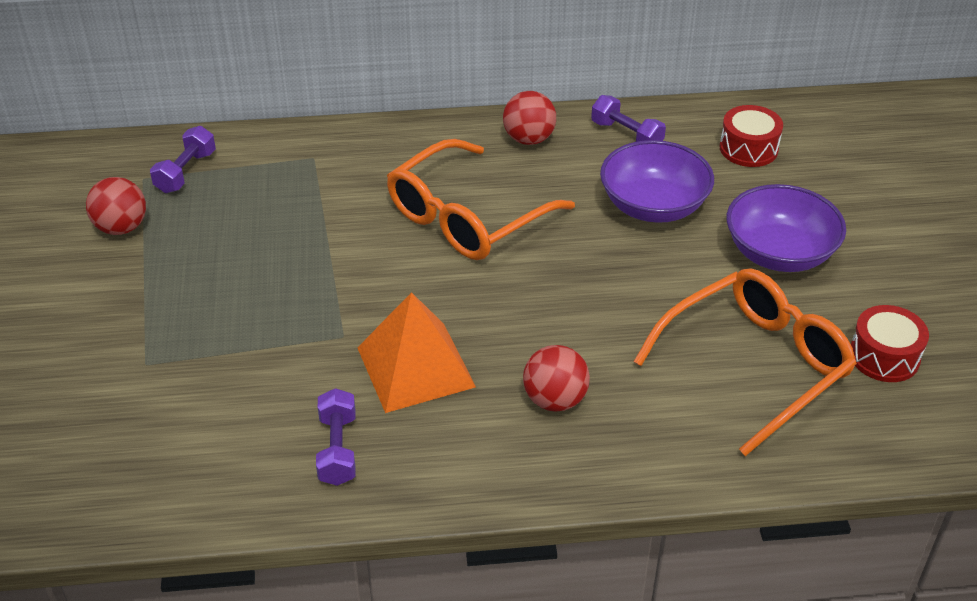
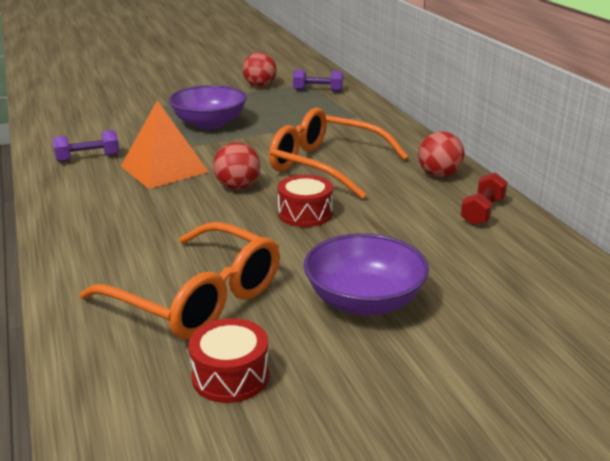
camera: 75 degrees right, 15 degrees down
(555, 400) = (140, 216): red ball -> red ball (237, 187)
(626, 135) = (482, 212): purple dumbbell -> red dumbbell
(653, 206) = (391, 232): purple bowl -> purple bowl (209, 124)
(748, 148) = (521, 273): red drum -> red drum (305, 213)

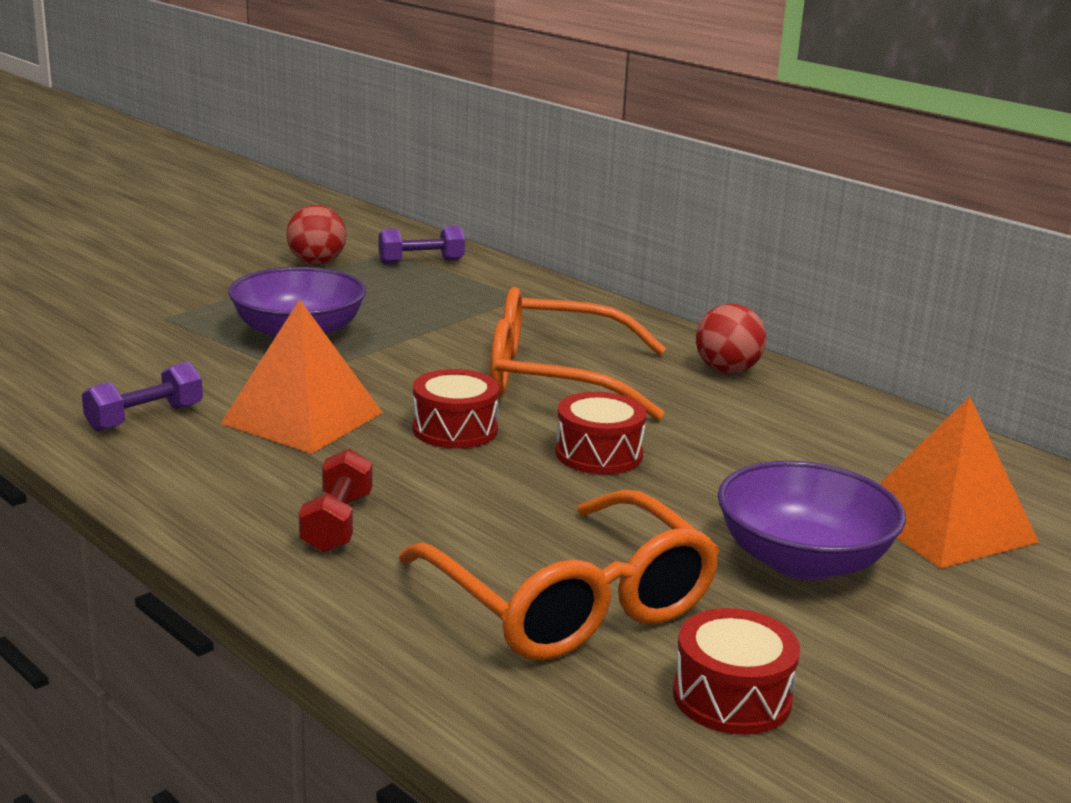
camera: 25 degrees left, 5 degrees down
(197, 298) = (570, 602): orange glasses -> orange glasses turned 45 degrees clockwise
(237, 187) = (455, 429): red ball -> red drum
(482, 212) = (832, 414): red dumbbell -> red dumbbell (337, 523)
(487, 296) = (944, 524): none -> orange pyramid

